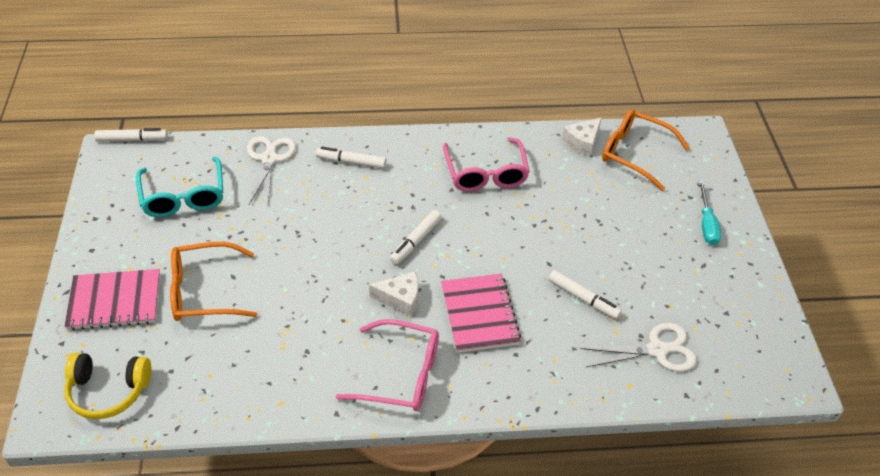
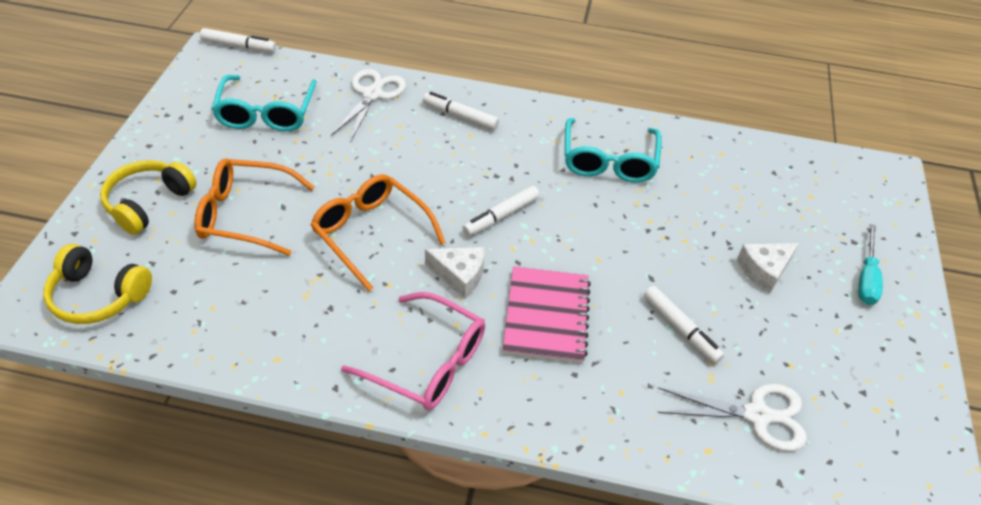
camera: 15 degrees right, 0 degrees up
(115, 301) = (148, 203): pink notebook -> yellow headphones
(485, 173) = (609, 161): pink glasses -> turquoise glasses
(582, 142) = (736, 151): white cheese -> white cheese (764, 270)
(635, 154) = (797, 177): orange glasses -> orange glasses (371, 233)

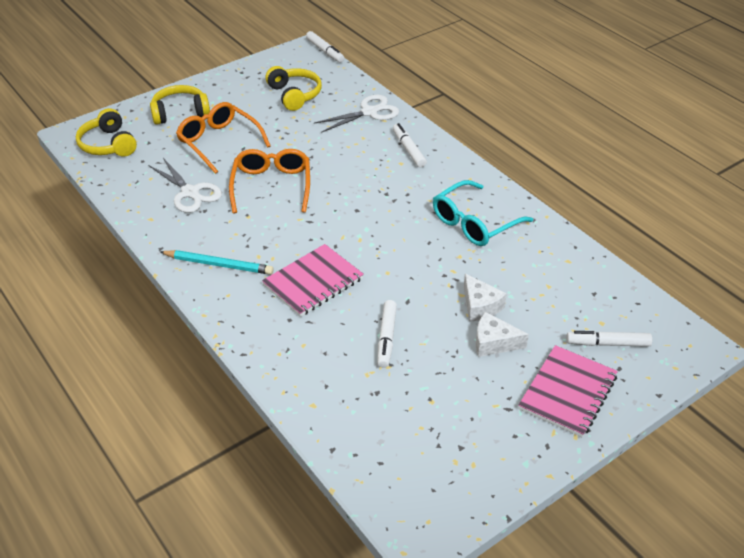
camera: 45 degrees right, 5 degrees down
(266, 113) = (294, 95): turquoise glasses -> yellow headphones
(427, 362) = (219, 264): pink glasses -> turquoise pencil
(459, 275) = (292, 233): white cheese -> white cheese (480, 306)
(501, 216) = (358, 216): white marker -> white marker (607, 343)
(757, 415) = (369, 409): white scissors -> white scissors (190, 192)
(866, 278) = (567, 392): turquoise screwdriver -> pink notebook

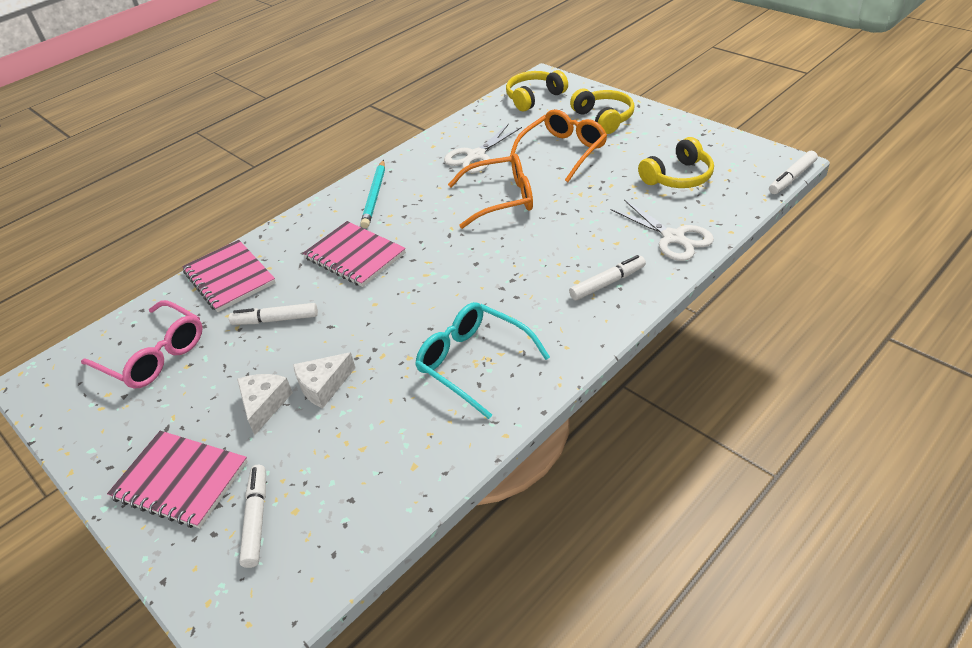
camera: 85 degrees right, 0 degrees up
(307, 376) = (230, 277): none -> pink notebook
(409, 429) = (154, 355): none -> pink glasses

